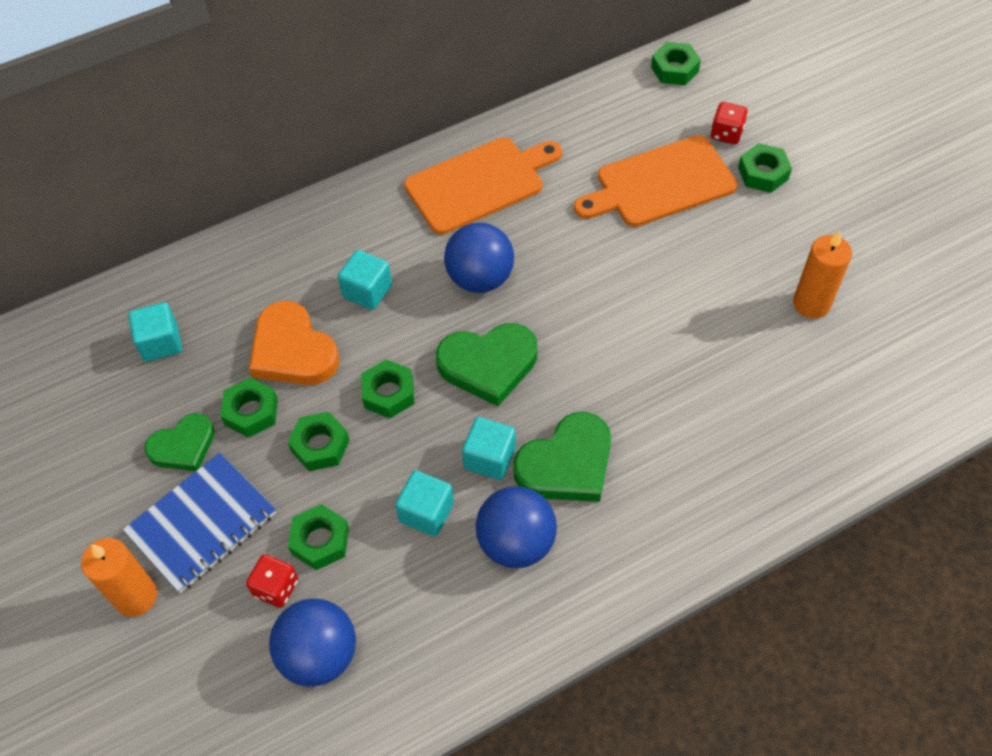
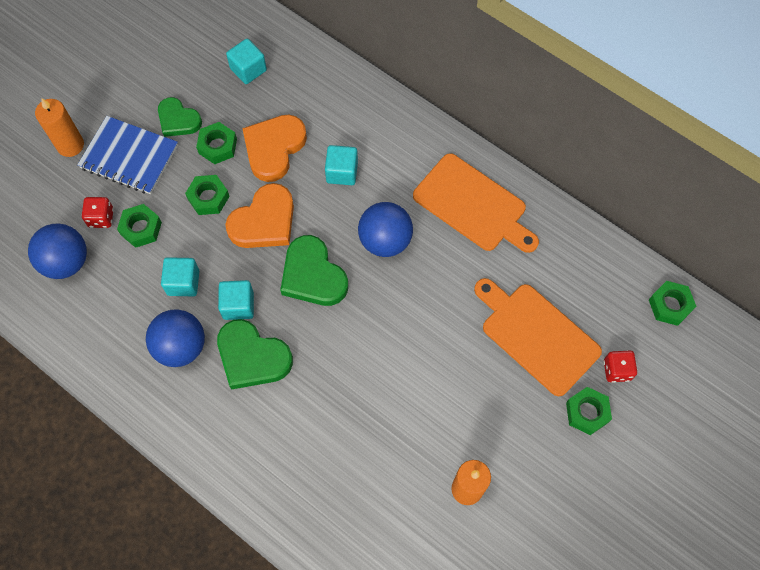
camera: 65 degrees right, 10 degrees up
(388, 393) = (264, 221): green nut -> orange heart

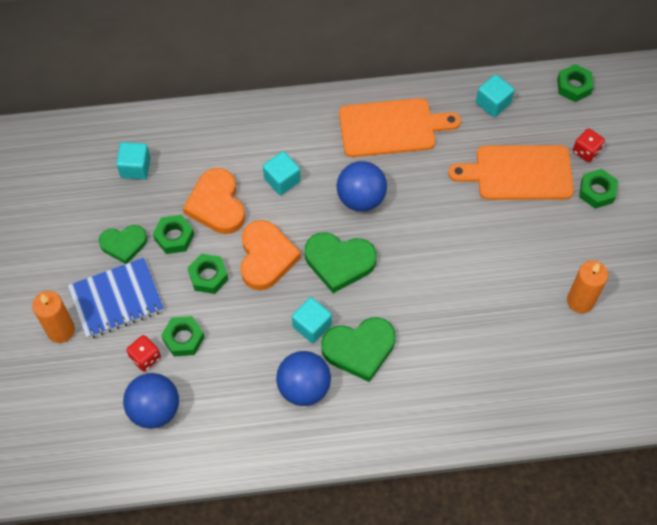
camera: 45 degrees left, 5 degrees down
(183, 282) = (256, 346): turquoise cube -> turquoise cube (493, 103)

